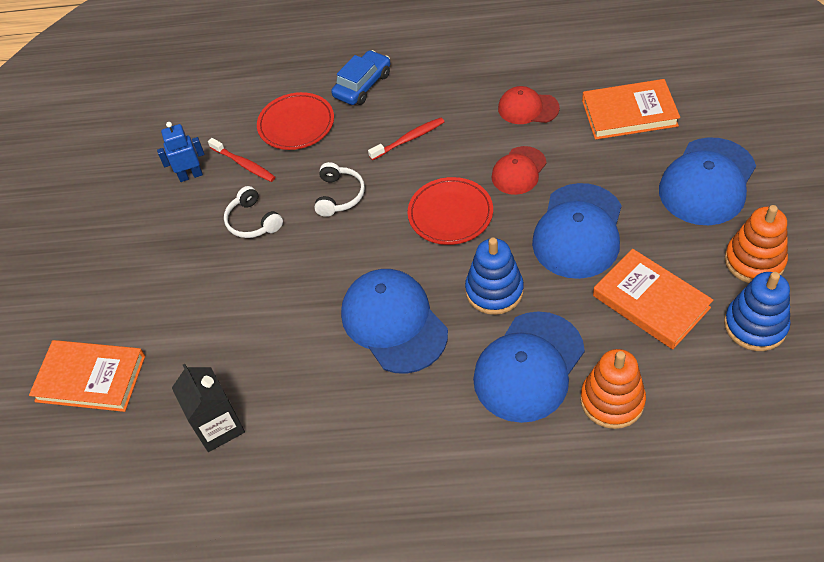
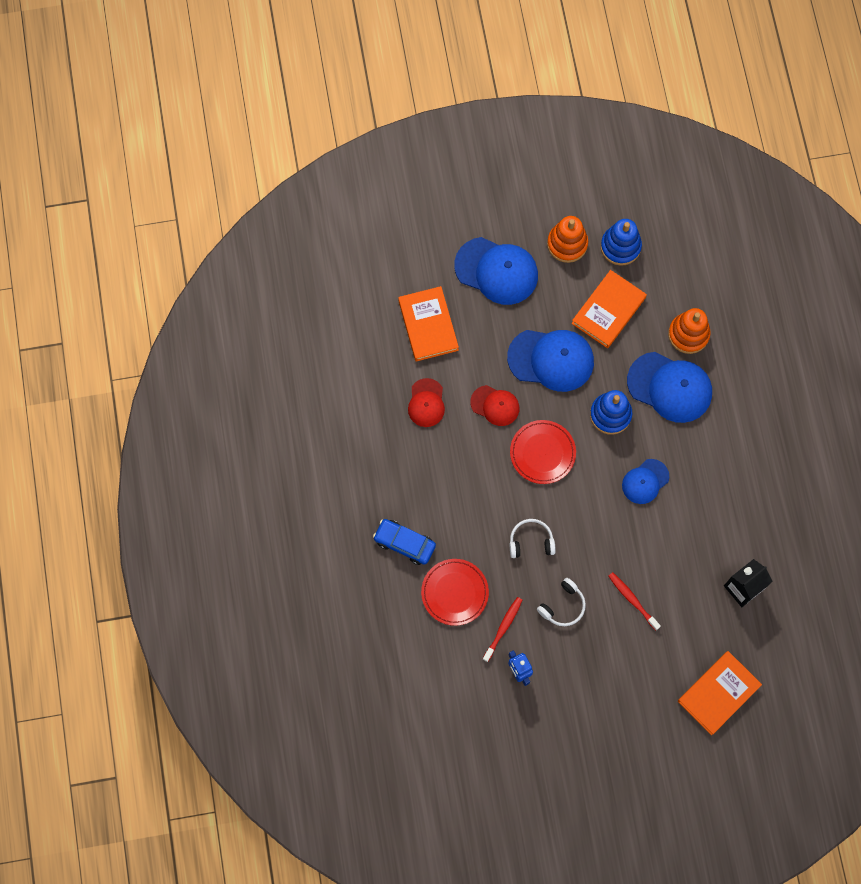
camera: 105 degrees left, 20 degrees up
(91, 378) = (718, 693): orange book -> orange book turned 45 degrees clockwise
(394, 322) = (645, 481): blue cap -> blue cap, size x0.58
(409, 139) = (466, 495): red toothbrush -> red toothbrush (632, 600)

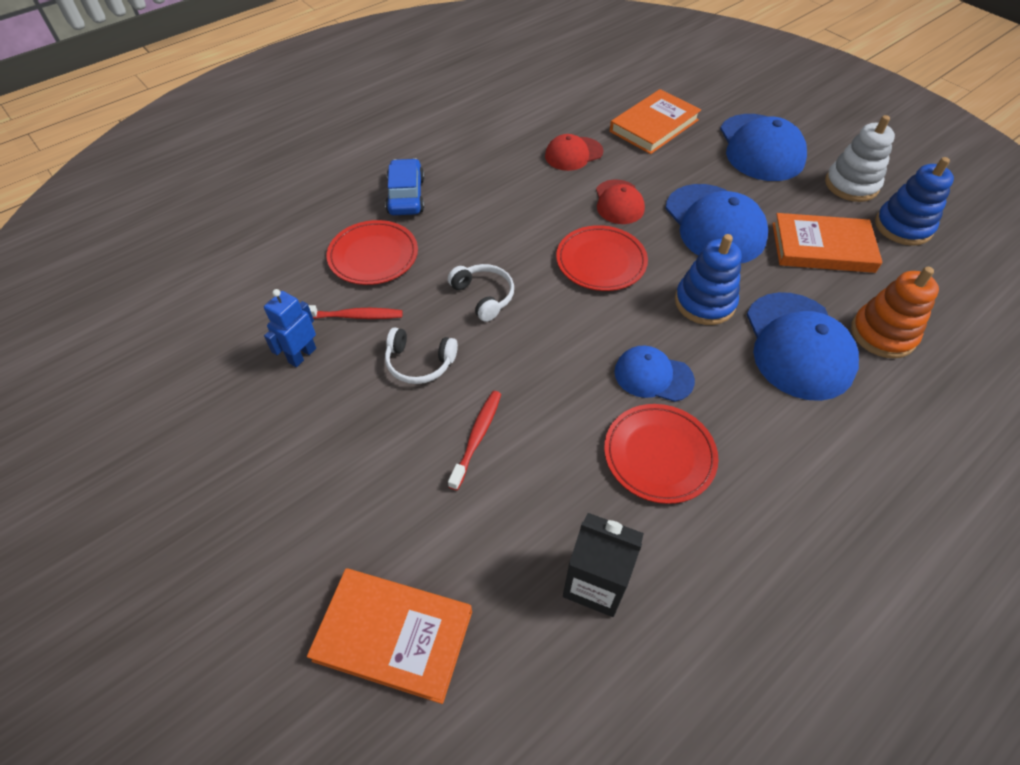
camera: 60 degrees right, 20 degrees down
(567, 244) = (851, 185): orange stacking toy -> white stacking toy
(695, 513) = (659, 455): none -> red plate

